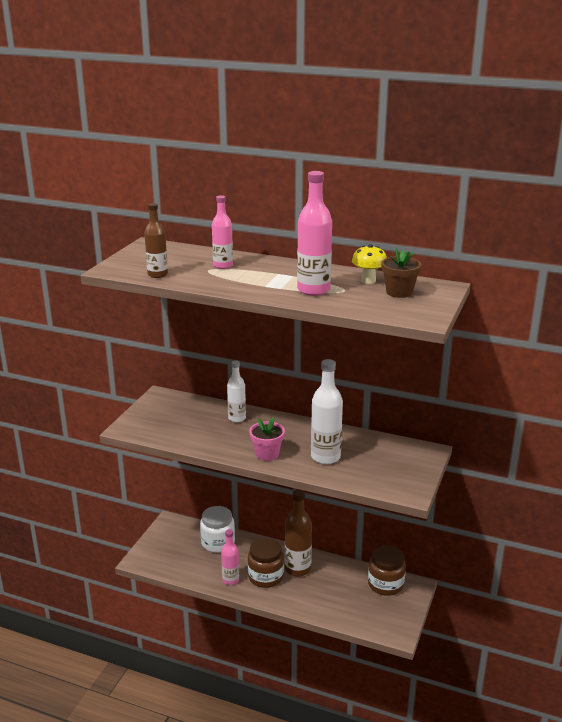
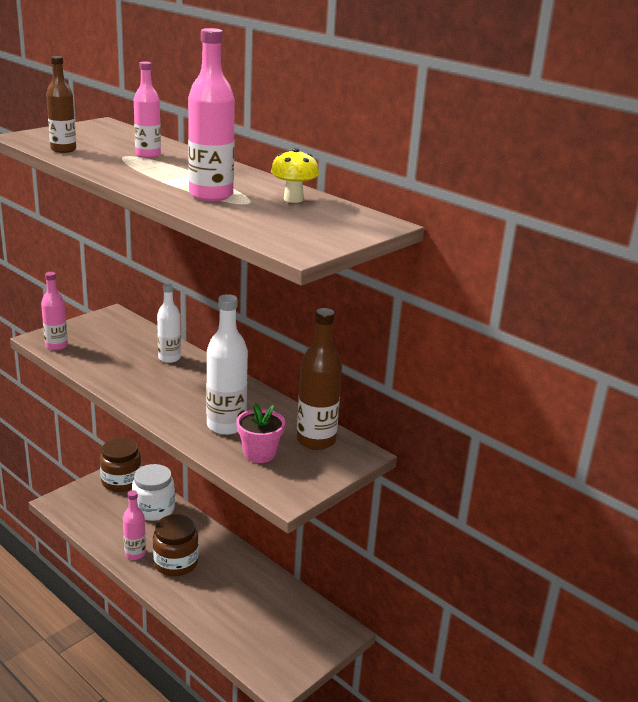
camera: 20 degrees right, 0 degrees up
(143, 431) = (56, 346): none -> pink bottle
(267, 454) = (163, 404): pink flower pot -> pink flower pot (259, 453)
(297, 569) = (218, 566): brown bottle -> brown bottle (316, 440)
(385, 584) = (307, 618): brown jar -> brown jar (121, 481)
(399, 292) = (312, 217): brown flower pot -> none

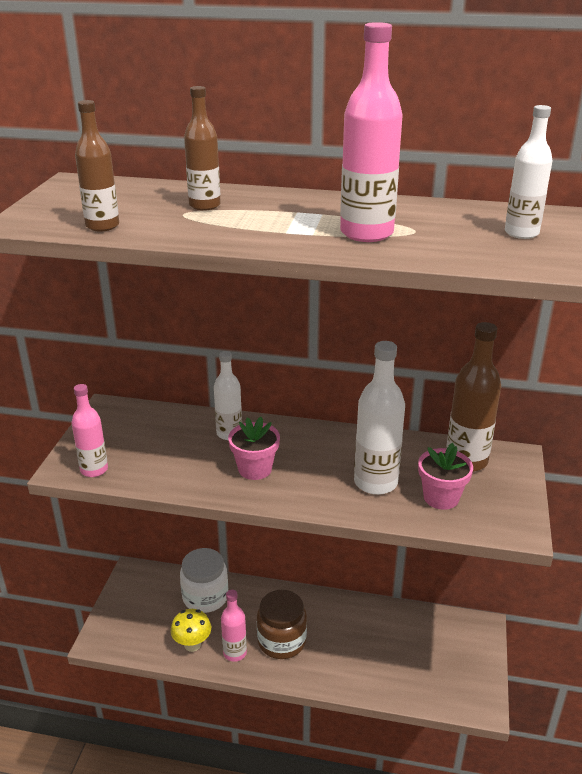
camera: 30 degrees left, 5 degrees up
(121, 481) = (143, 584): brown jar -> none
(148, 155) = (204, 205): pink bottle -> brown bottle
(155, 385) = (255, 469): none -> pink flower pot
(293, 199) = (442, 213): yellow mushroom -> yellow mushroom (192, 644)
(319, 224) = (521, 233): none -> white bottle

